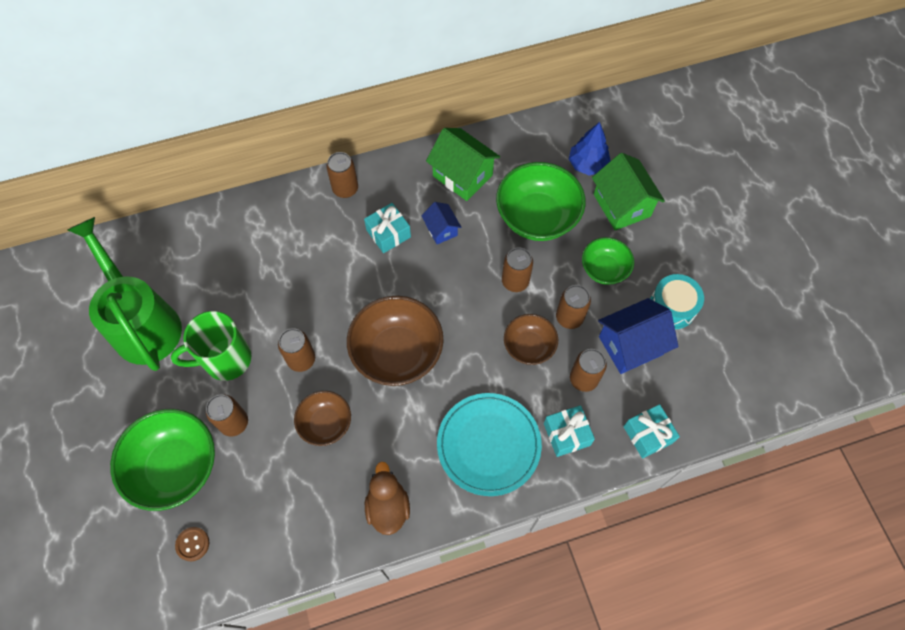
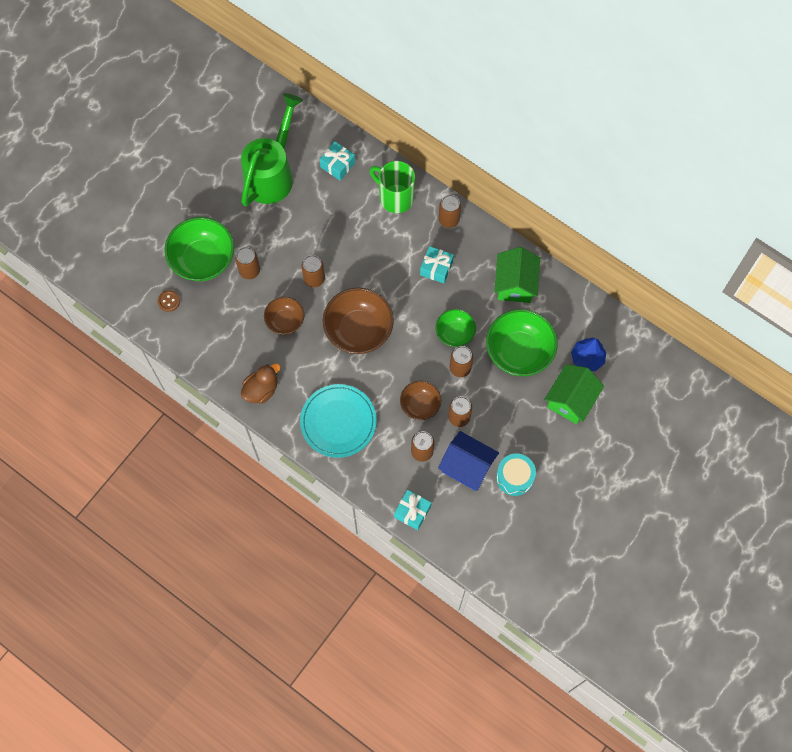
camera: 55 degrees right, 5 degrees up
(225, 360) = (283, 237): green mug -> green mug (395, 197)
(441, 230) = (463, 298): blue house -> none
(567, 434) = (377, 463): turquoise gift -> turquoise gift (337, 165)
(604, 269) = (511, 418): green bowl -> green bowl (455, 333)

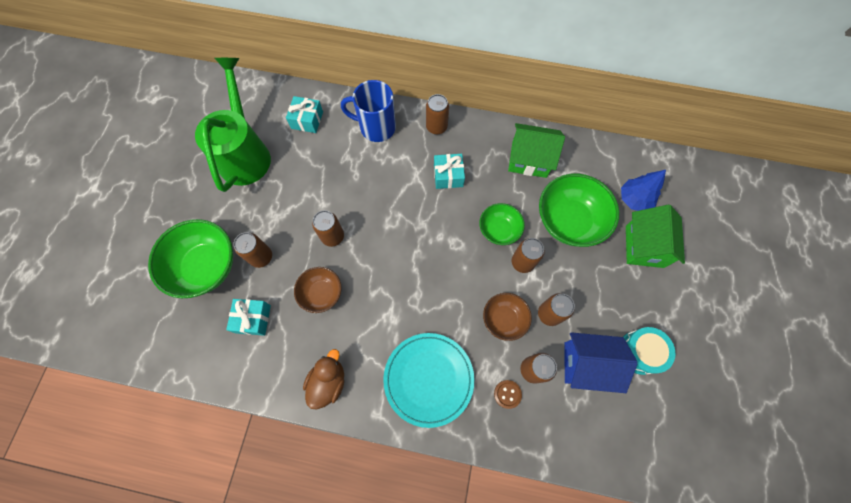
camera: 25 degrees left, 0 degrees up
(169, 301) = (184, 328): brown button -> brown button (507, 394)
(358, 330) = (402, 269): brown bowl -> none
(395, 197) = (376, 127): green mug -> blue mug
(412, 512) = (559, 446): turquoise gift -> turquoise gift (253, 319)
(515, 284) = (529, 159): green house -> green house turned 60 degrees counterclockwise

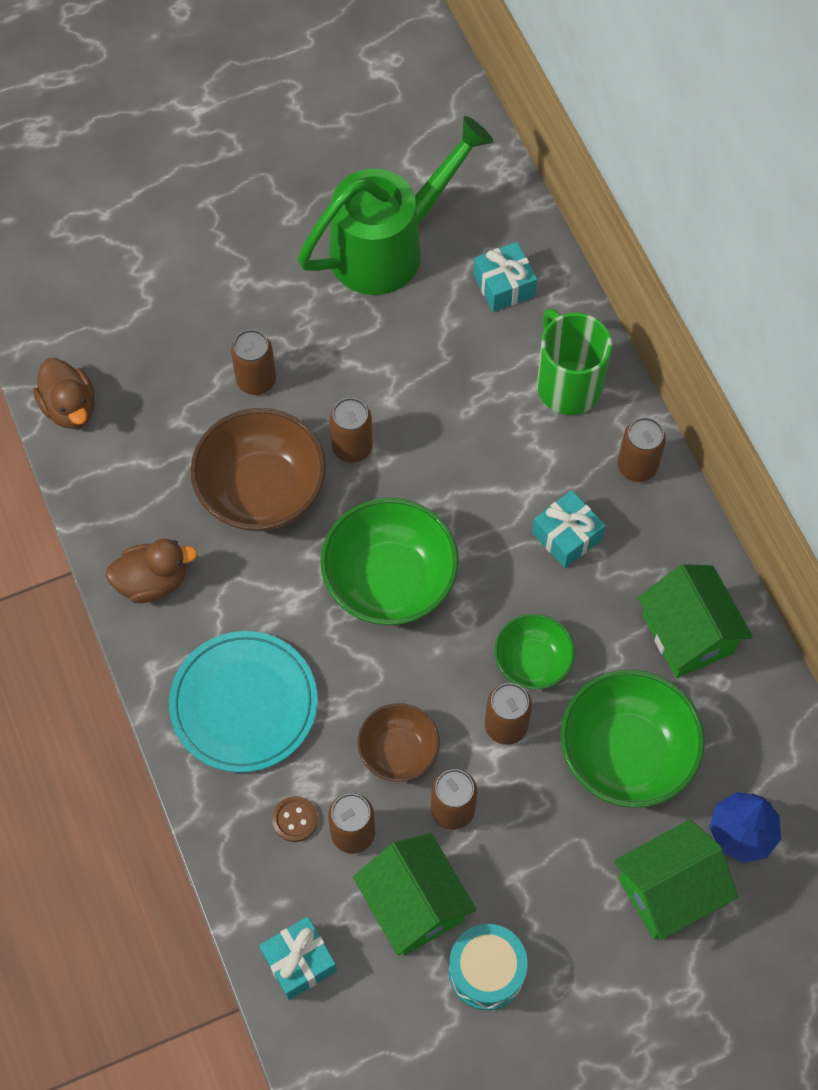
camera: 55 degrees right, 5 degrees down
(196, 361) = (70, 407): none -> brown duck
(206, 267) = (194, 325): green bowl -> green bowl (390, 581)
(253, 319) = (168, 433): turquoise gift -> turquoise gift (299, 962)
(321, 293) = (262, 490): brown bowl -> brown bowl, size x1.73
(376, 127) = (567, 385): blue mug -> green mug
(586, 364) = (414, 904): blue house -> green house

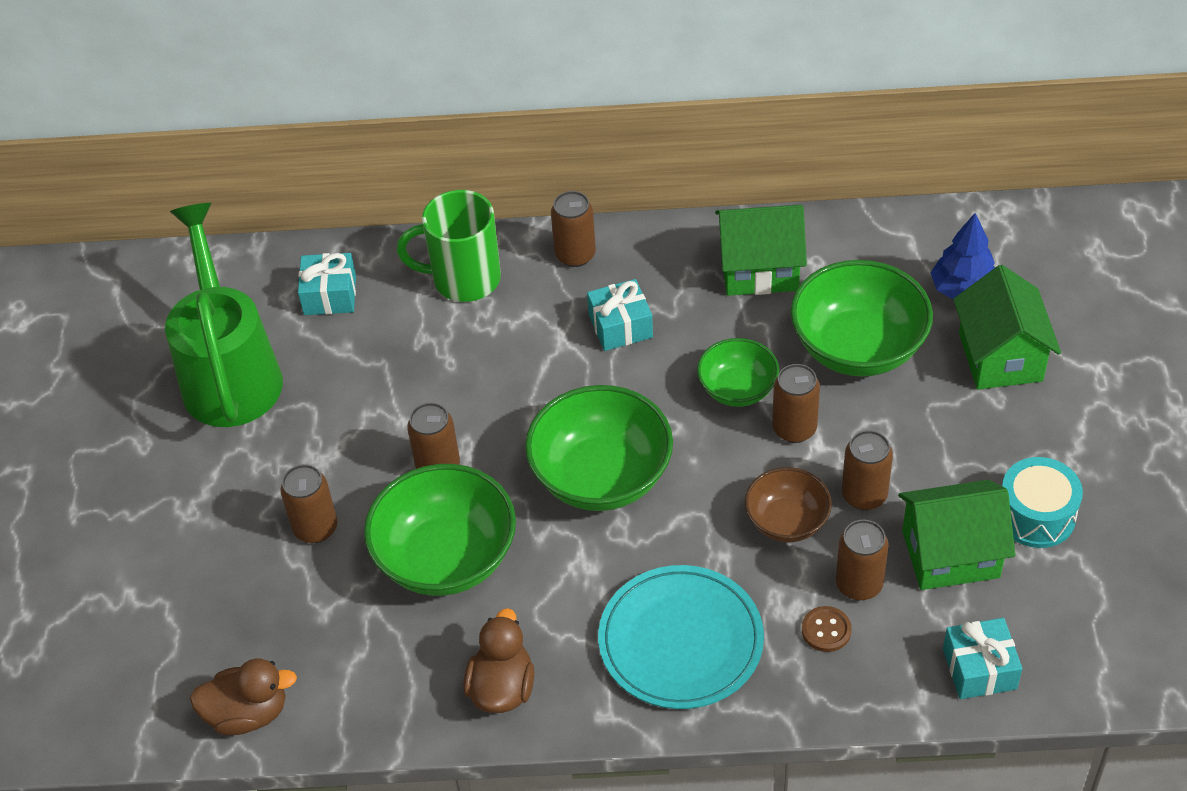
camera: 65 degrees left, 15 degrees down
(262, 490) = (446, 558): brown bowl -> green bowl

